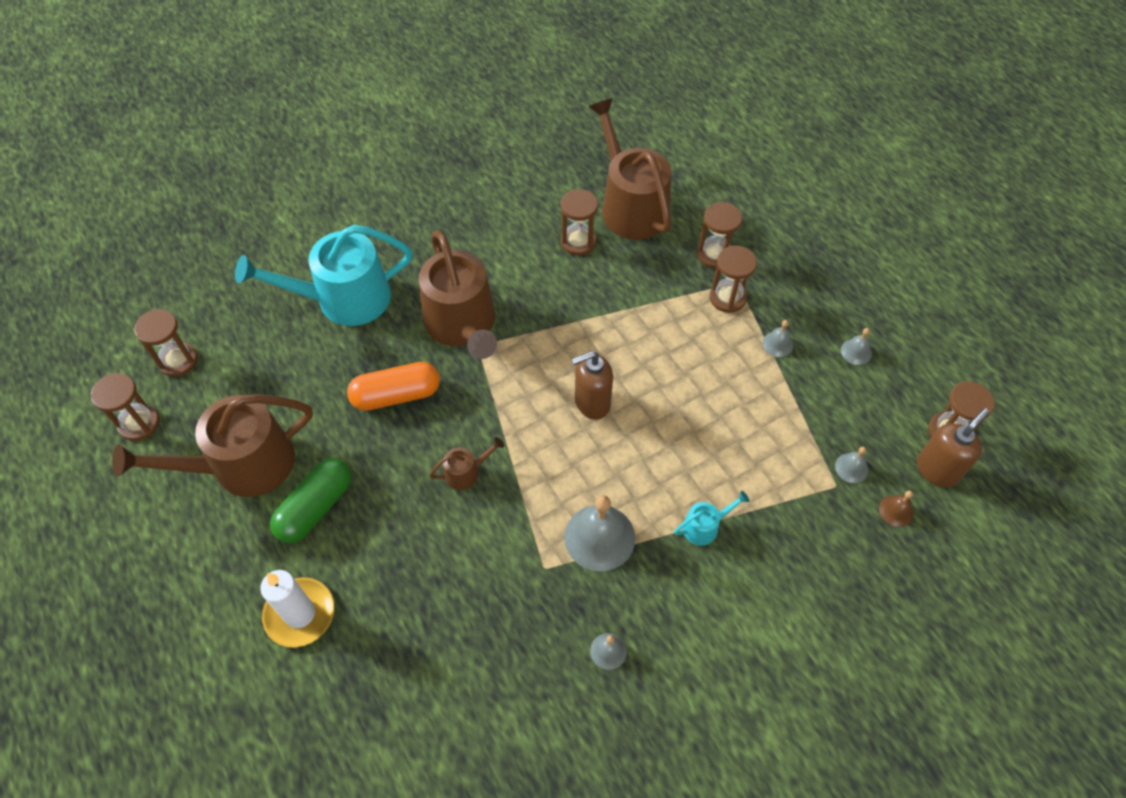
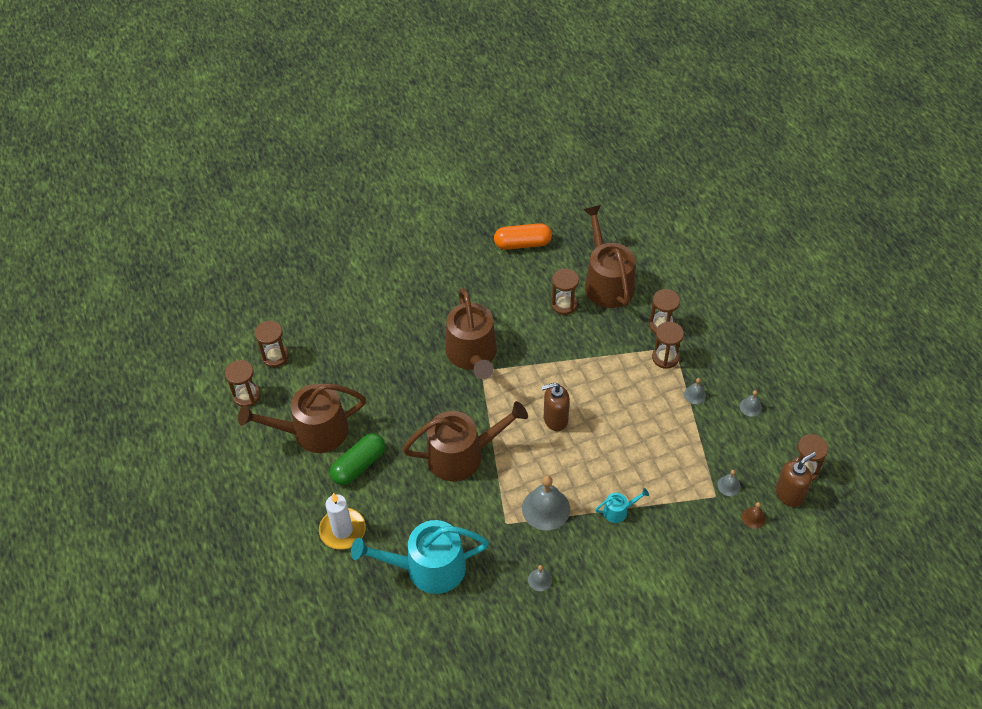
camera: 10 degrees right, 5 degrees down
(344, 299) = (392, 327): turquoise watering can -> turquoise watering can (428, 568)
(396, 395) = (421, 398): orange capsule -> orange capsule (522, 243)
(466, 472) = (462, 455): brown watering can -> brown watering can, size x2.35

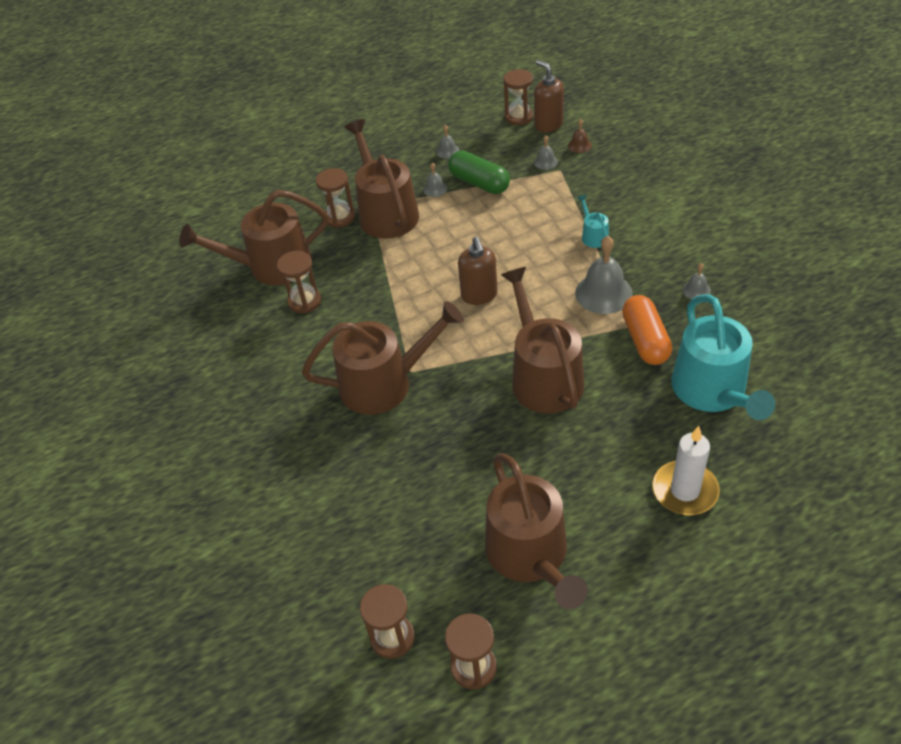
camera: 90 degrees left, 5 degrees down
(359, 465) = (578, 487): green capsule -> green capsule (479, 183)
(522, 243) = (197, 350): orange capsule -> orange capsule (645, 340)
(665, 357) = (386, 212): brown hourglass -> brown watering can

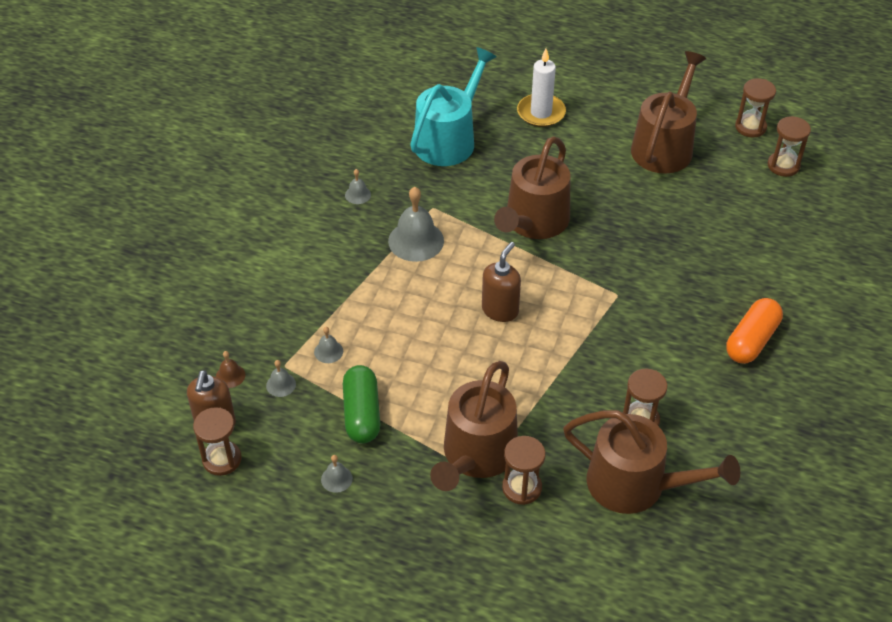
camera: 140 degrees left, 0 degrees up
(384, 383) = (645, 300): brown watering can -> none
(435, 189) = (404, 442): grey bell -> grey bell (328, 351)
(593, 236) = (355, 286): turquoise watering can -> none
(645, 340) = (439, 193): orange capsule -> orange capsule (751, 340)

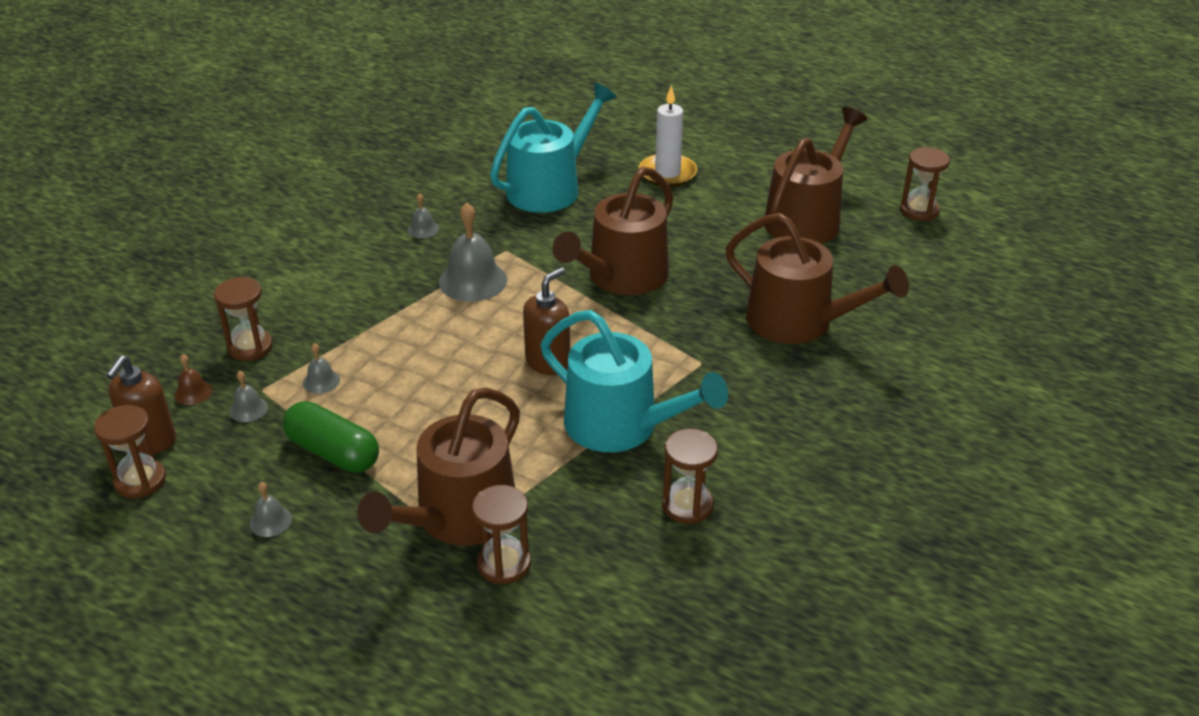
camera: 10 degrees right, 10 degrees down
(362, 413) = (333, 452): green capsule -> green capsule turned 60 degrees counterclockwise
(572, 359) = (621, 426): none -> turquoise watering can
(635, 485) = (657, 581): brown watering can -> brown watering can (799, 322)
(751, 340) = (862, 433): orange capsule -> none
(783, 166) = (951, 252): brown hourglass -> brown hourglass (250, 347)

